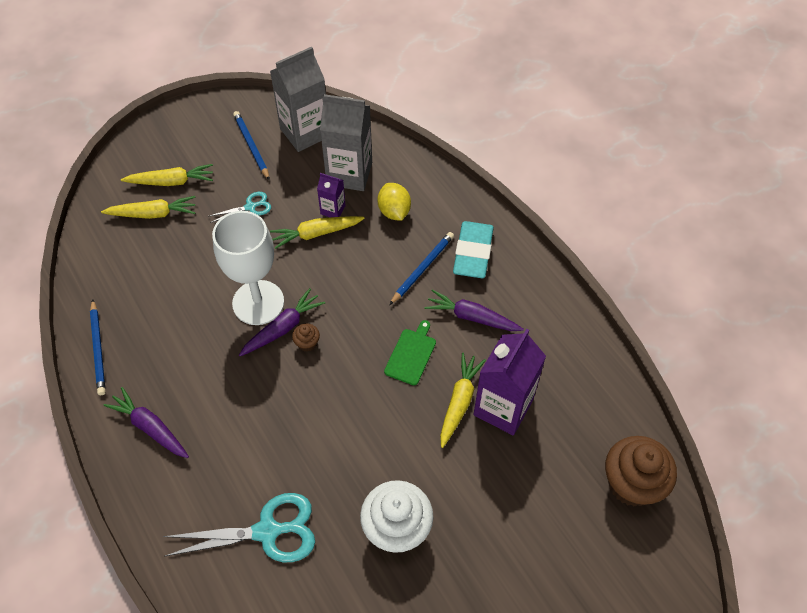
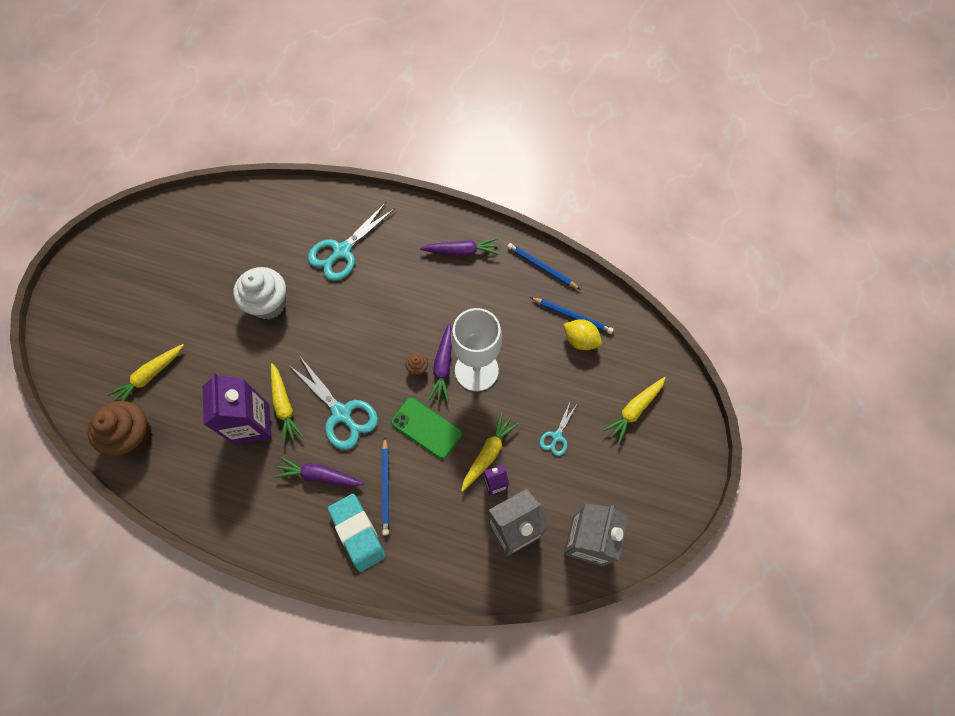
camera: 140 degrees right, 10 degrees up
(153, 214) = (616, 376): yellow carrot -> yellow carrot (150, 376)
(251, 146) = (613, 490): blue pencil -> blue pencil (572, 316)
(347, 288) = (426, 428): none -> green phone
(394, 211) = (448, 522): yellow lemon -> yellow lemon (580, 340)
(411, 354) = (341, 414): green cutting board -> turquoise scissors
(472, 317) = (319, 475): purple carrot -> purple carrot turned 150 degrees counterclockwise

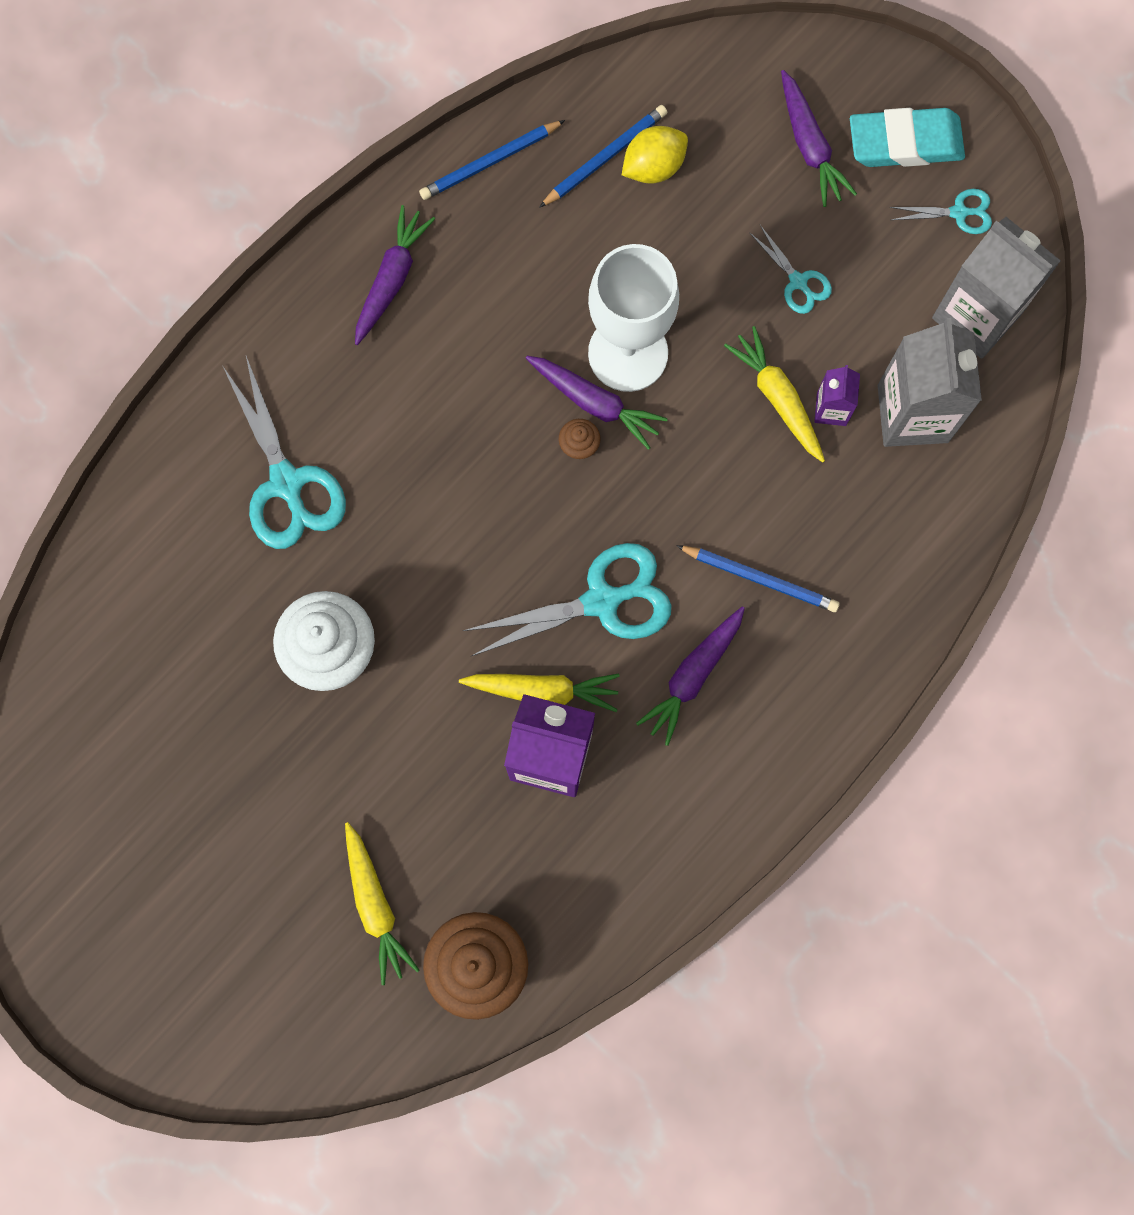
camera: 65 degrees left, 10 degrees up
(357, 533) = (813, 651): turquoise eraser -> turquoise eraser (905, 142)
(426, 428) = (690, 475): green phone -> none
(634, 410) = (810, 145): yellow carrot -> purple carrot
(640, 505) = (959, 213): none -> turquoise scissors

